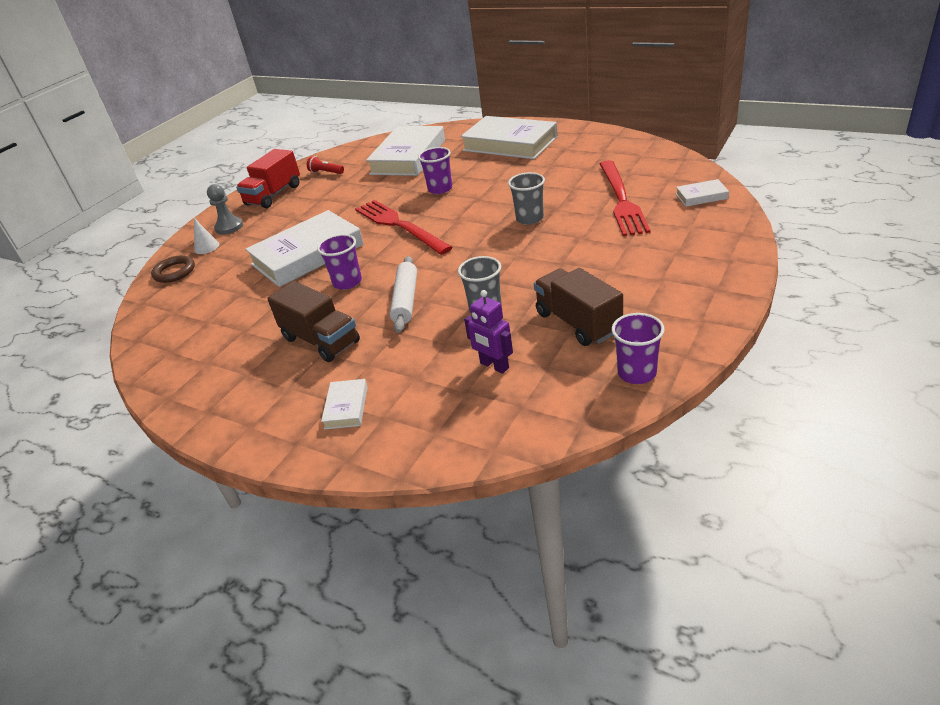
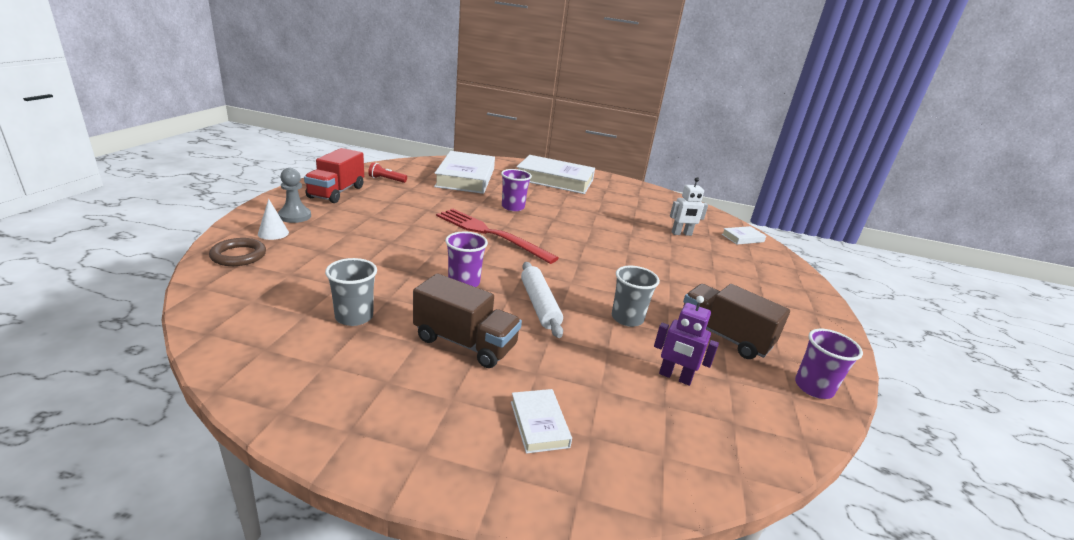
camera: 25 degrees left, 10 degrees down
(307, 254) = (403, 251): white book -> none
(529, 218) = (613, 240): grey cup -> grey cup (354, 317)
(621, 200) = (681, 234): red fork -> white robot

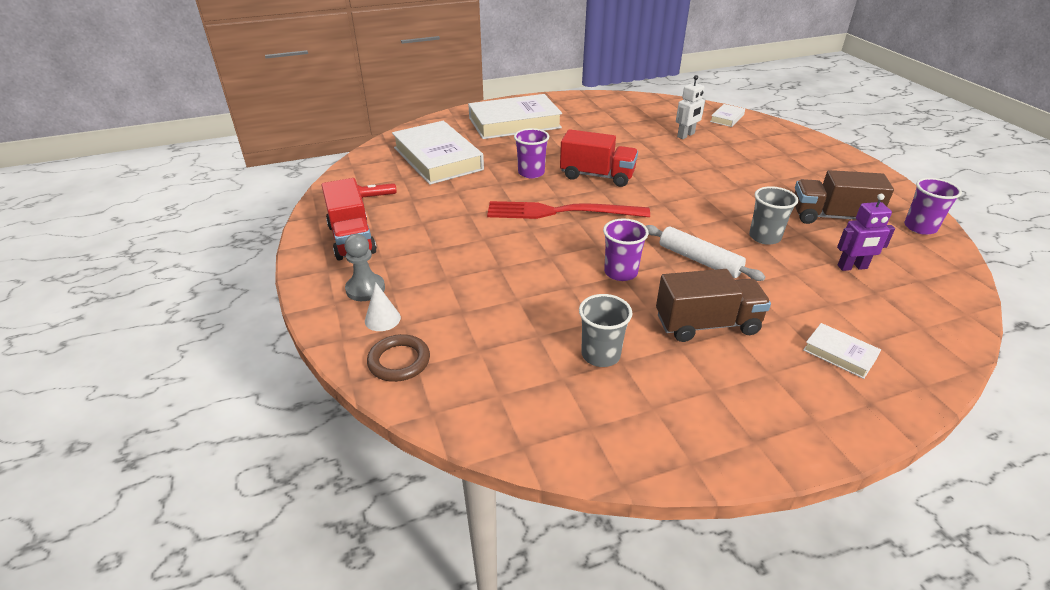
camera: 30 degrees left, 10 degrees up
(558, 227) = (597, 176): none -> red truck

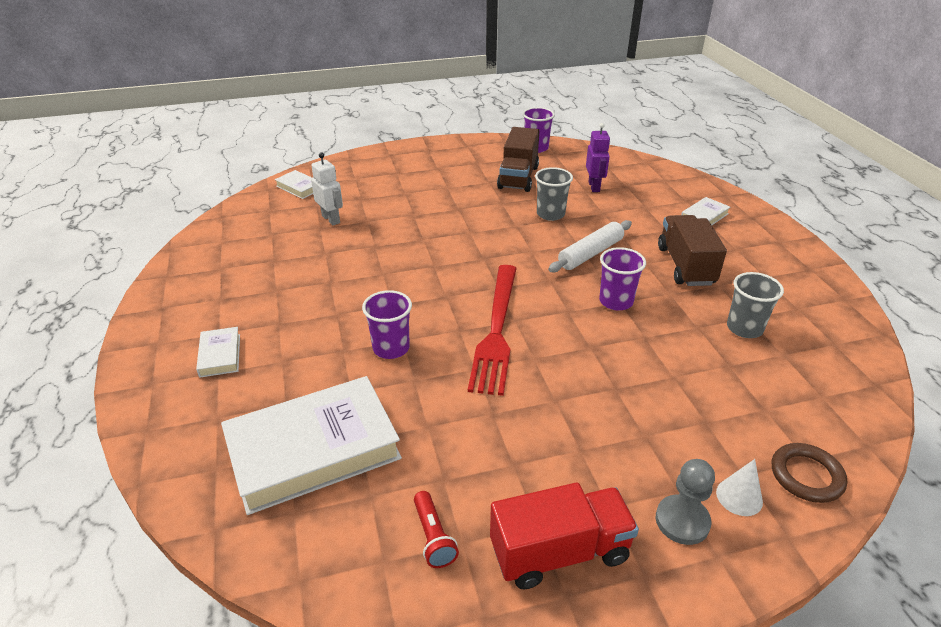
camera: 85 degrees left, 0 degrees up
(514, 123) = (220, 355): white book -> white book, size x0.44
(597, 176) = (413, 294): red truck -> none

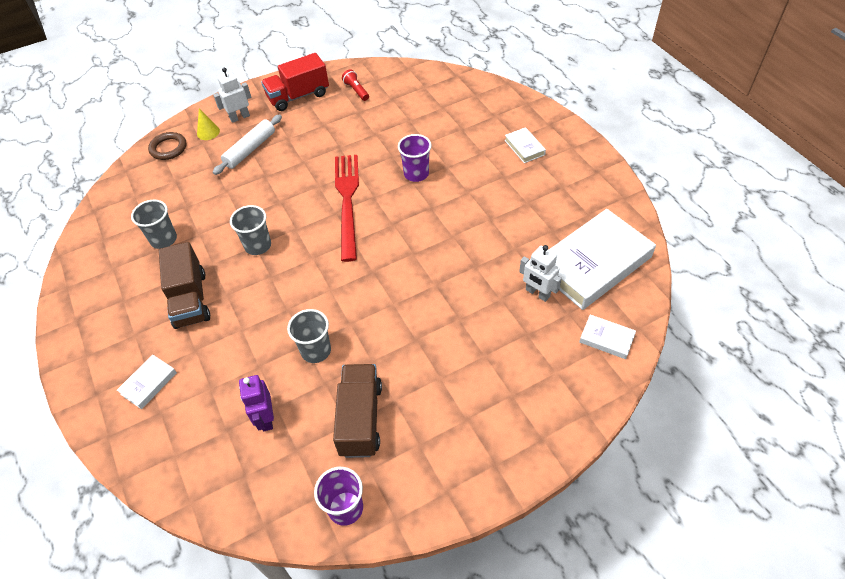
camera: 170 degrees right, 15 degrees up
(313, 450) = (431, 111): white book -> white book (593, 263)
(590, 253) = (275, 297): white rolling pin -> white rolling pin (250, 149)
(616, 301) = (258, 245): purple cup -> grey cup
(682, 521) = (239, 117): grey pawn -> white robot
(739, 497) = (208, 132): white cone -> yellow cone

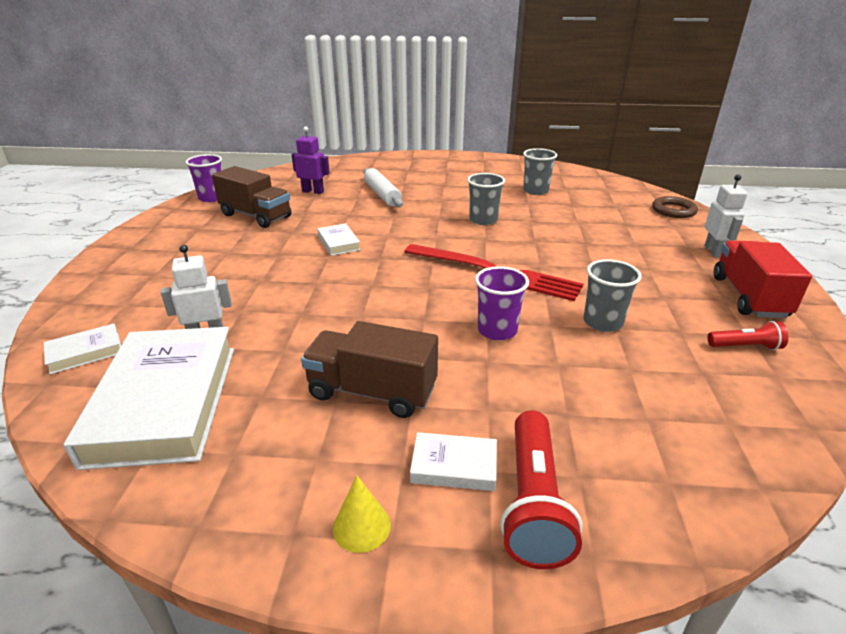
camera: 120 degrees right, 20 degrees down
(148, 383) = (397, 169): white book -> white book (339, 243)
(190, 299) = (454, 189): brown truck -> brown truck (372, 392)
(208, 132) = (691, 231): yellow cone -> yellow cone (361, 526)
(250, 149) = (641, 244): white rolling pin -> white rolling pin (382, 194)
(316, 350) = (337, 216): grey cup -> grey cup (602, 322)
(519, 122) = (533, 502): none -> red flashlight

